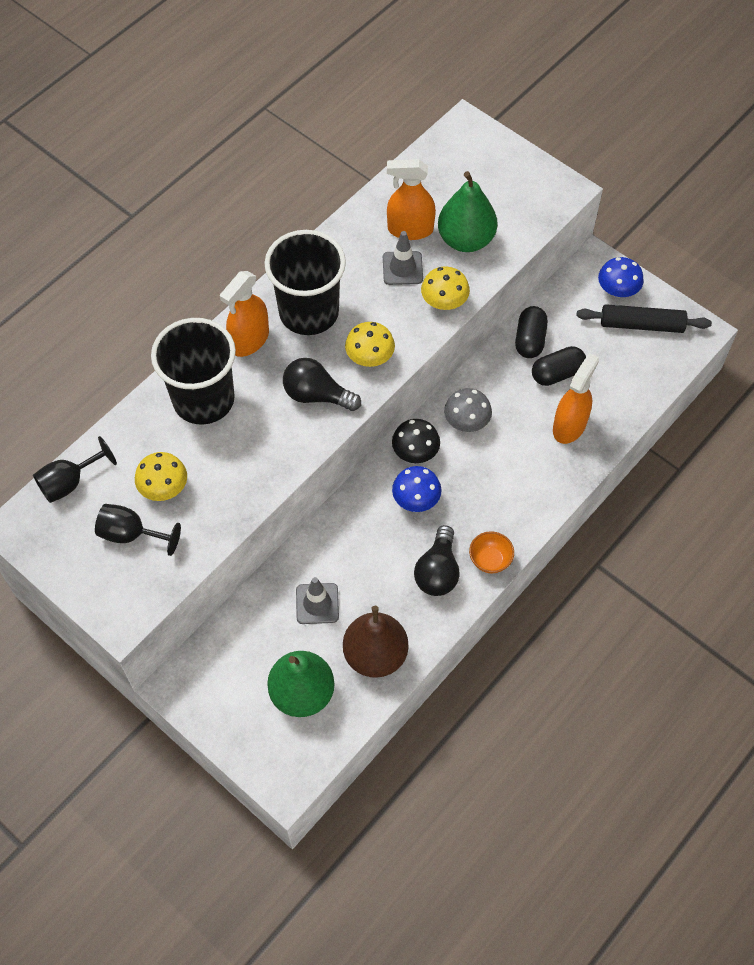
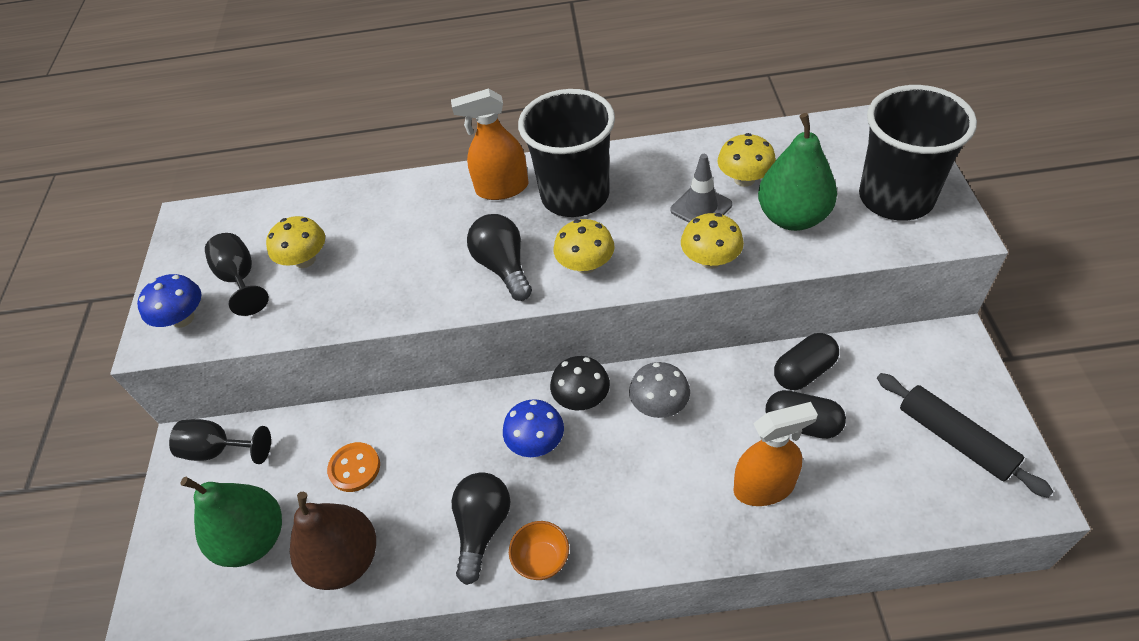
camera: 50 degrees right, 10 degrees down
(70, 482) = (254, 210): black goblet -> black goblet (219, 450)
(203, 399) = (413, 212): black cup -> black cup (896, 198)
(317, 603) = (354, 468): grey traffic cone -> orange button
(410, 229) = (744, 179): orange spray bottle -> yellow mushroom
(437, 571) = (482, 528): black light bulb -> black light bulb turned 135 degrees clockwise
(617, 290) = (957, 385): blue mushroom -> blue mushroom (183, 318)

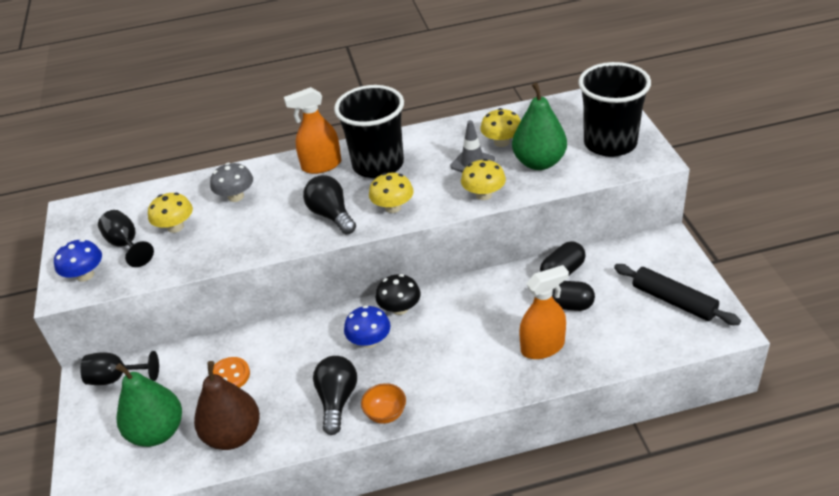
camera: 10 degrees left, 10 degrees down
(659, 405) = (459, 306): grey mushroom -> grey mushroom (236, 196)

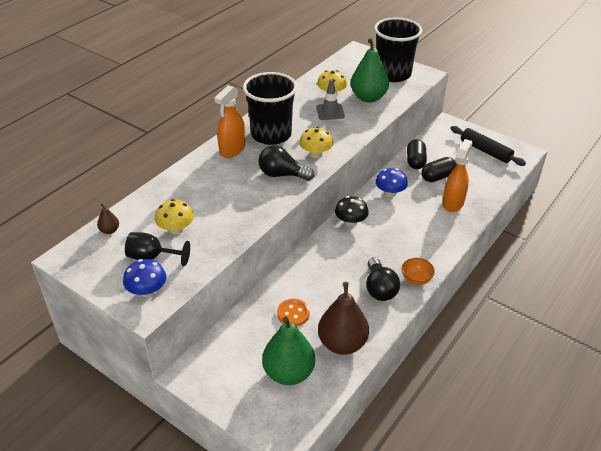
camera: 45 degrees left, 0 degrees up
(116, 378) = (211, 361): black goblet -> none
(129, 201) = (109, 230): none -> brown pear
(236, 196) = (196, 192): grey mushroom -> none
(337, 400) = (379, 289): black light bulb -> black light bulb turned 150 degrees counterclockwise
(369, 341) = (356, 248): blue mushroom -> blue mushroom (390, 193)
(484, 194) = (360, 126): yellow mushroom -> none
(673, 301) = (485, 151): black rolling pin -> black rolling pin turned 45 degrees clockwise

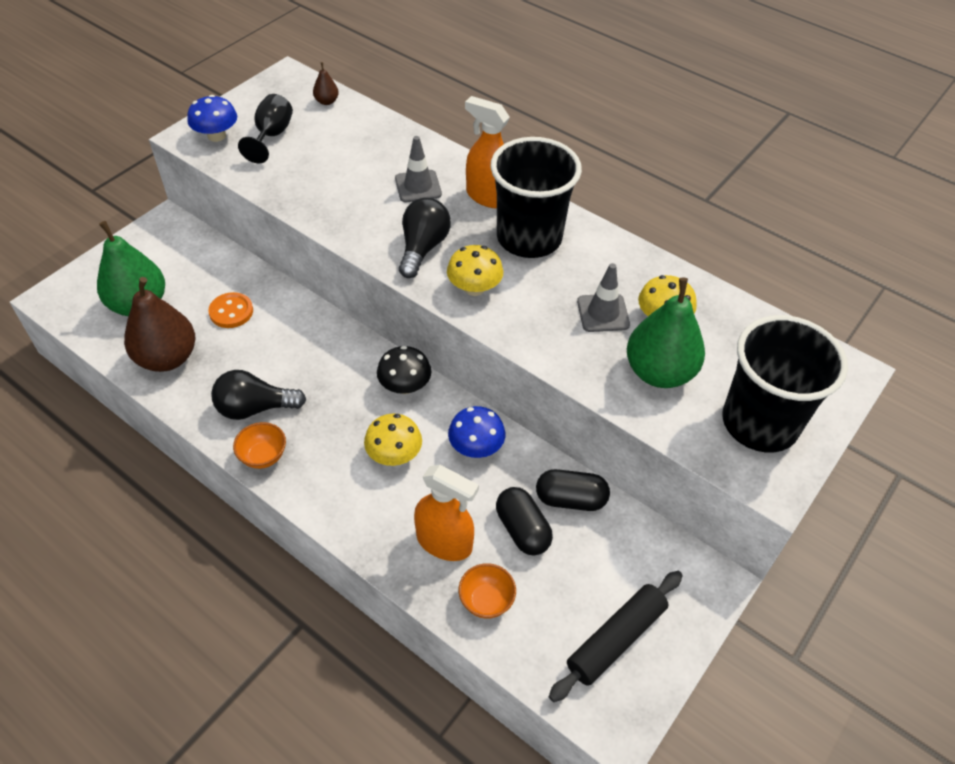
camera: 90 degrees right, 10 degrees up
(176, 229) = (318, 151): yellow mushroom -> yellow mushroom (394, 454)
(220, 179) = (418, 186): none -> grey traffic cone
(480, 188) = (486, 601): none -> orange bowl

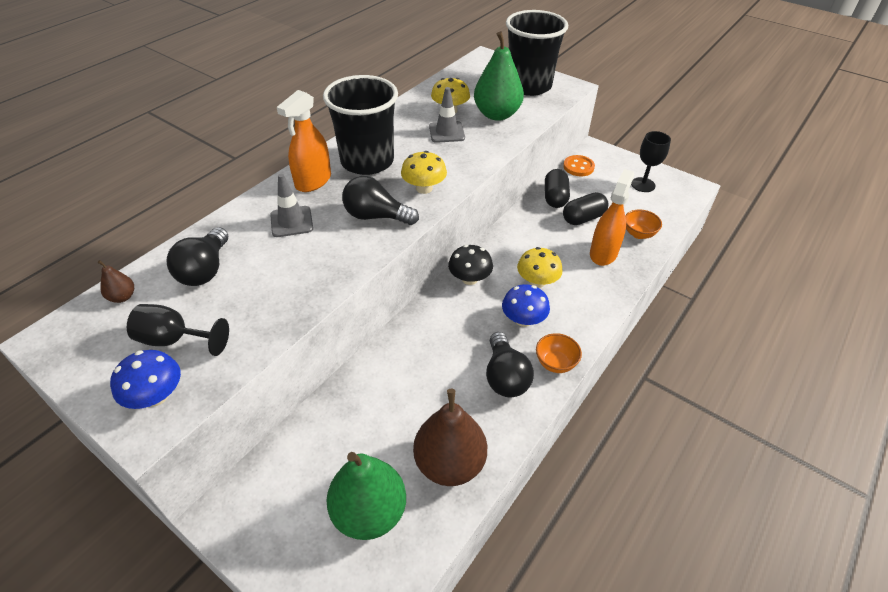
camera: 90 degrees left, 5 degrees down
(231, 312) = (383, 414): orange button -> orange button (578, 167)
(353, 140) = (205, 270): none -> black light bulb
(476, 447) = (522, 239): blue mushroom -> blue mushroom (523, 320)
(616, 639) = (643, 185): black rolling pin -> black goblet

